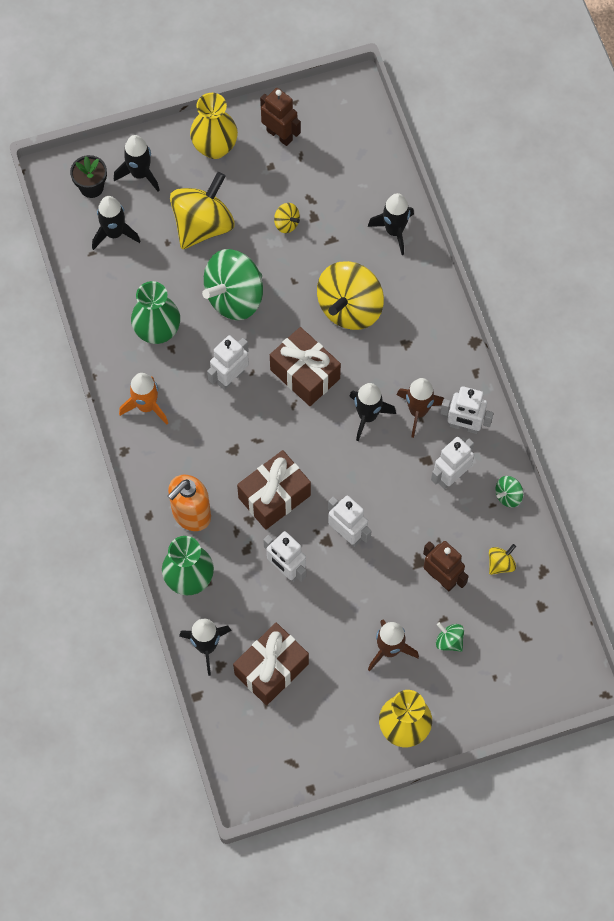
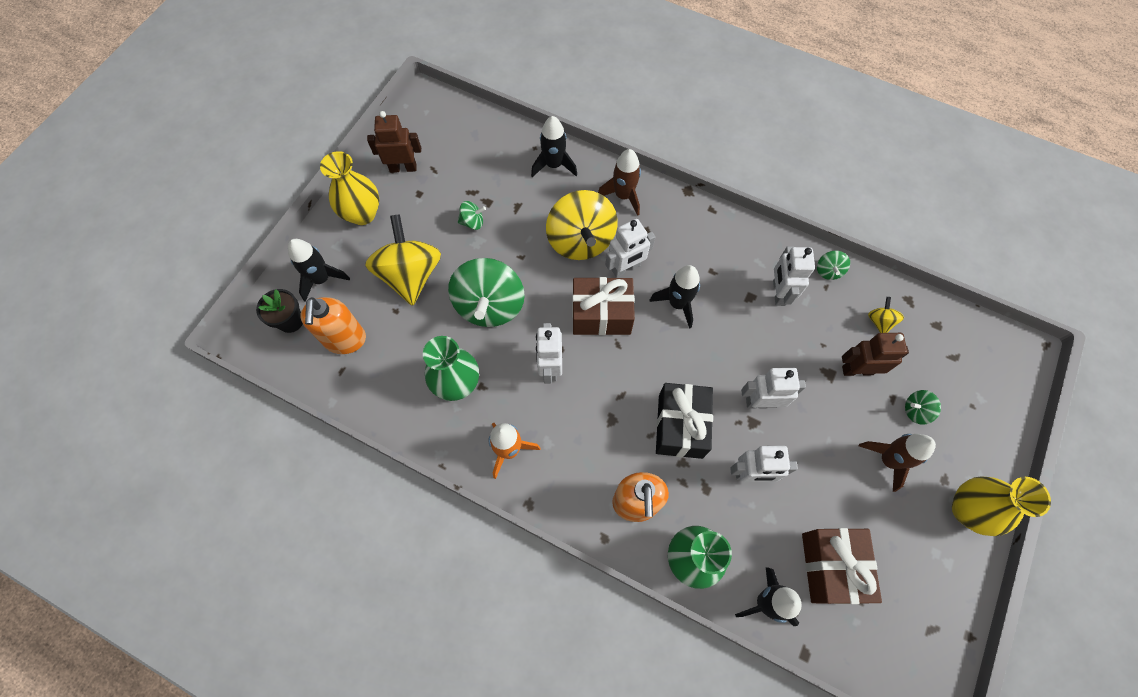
camera: 45 degrees left, 0 degrees up
(114, 233) = (345, 340): black rocket -> orange soap dispenser
(274, 496) = (680, 426): brown gift -> black gift
(286, 223) = (472, 222): yellow spinning top -> green spinning top
(418, 411) = (706, 269): brown rocket -> brown rocket (623, 196)
(464, 426) = (746, 251): white robot -> white robot (626, 268)

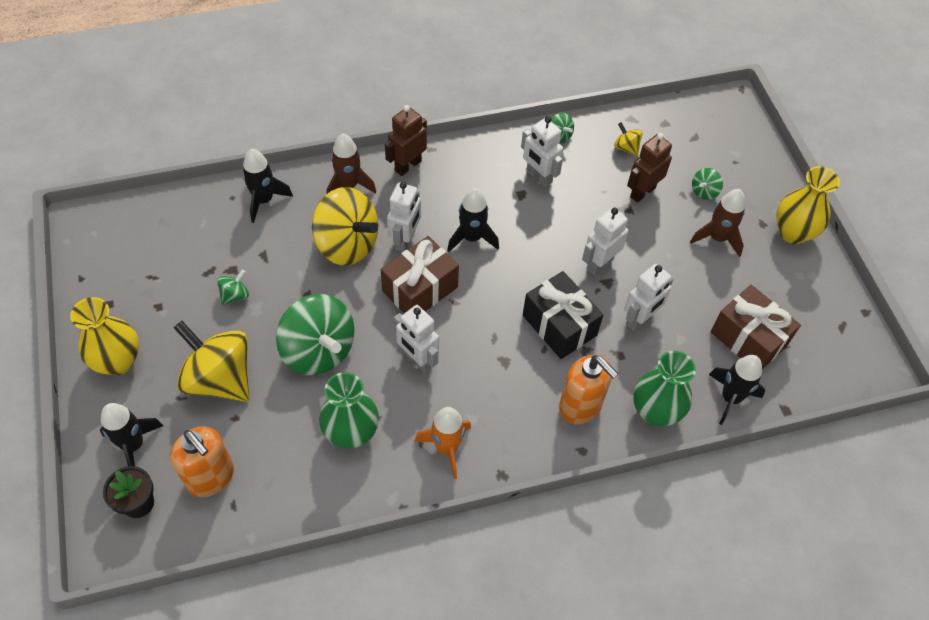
camera: 45 degrees left, 10 degrees down
(403, 168) = (120, 295): brown robot -> brown robot (408, 165)

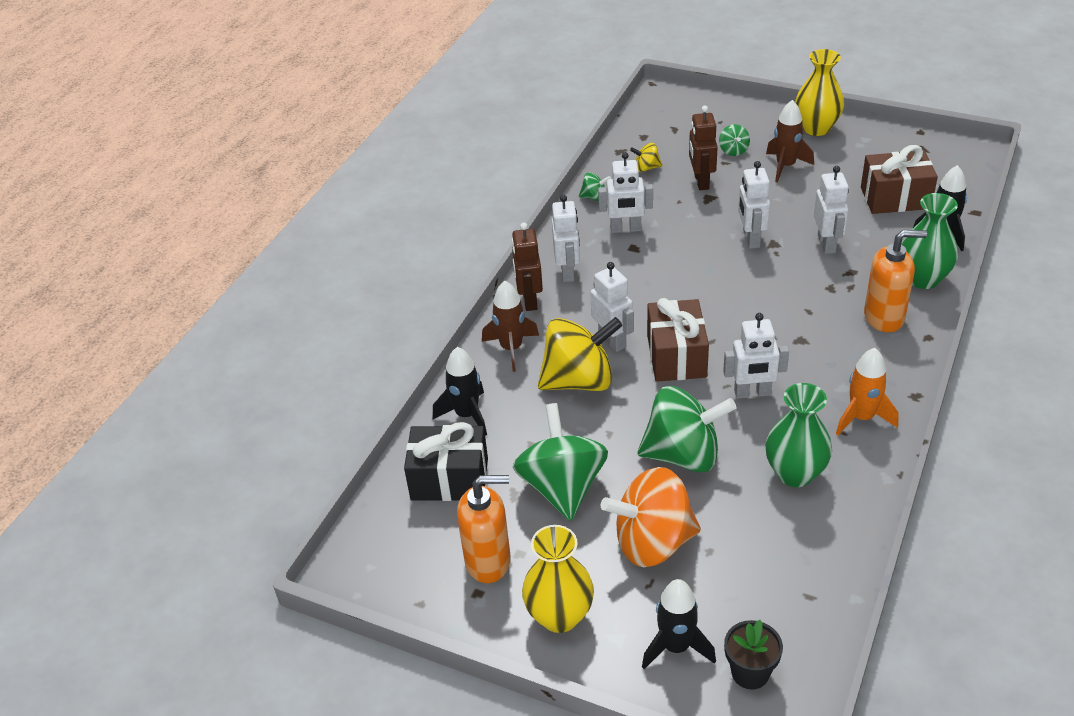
camera: 45 degrees left, 15 degrees down
(211, 477) = (764, 600): orange soap dispenser -> orange soap dispenser (488, 561)
(219, 378) = (652, 542): yellow spinning top -> orange spinning top
(235, 295) = (562, 487): green spinning top -> green spinning top, size x2.30
(458, 170) = (568, 272): none -> white robot
(472, 238) = (651, 298): black rocket -> none
(559, 325) = (792, 291): black gift -> black gift (449, 479)

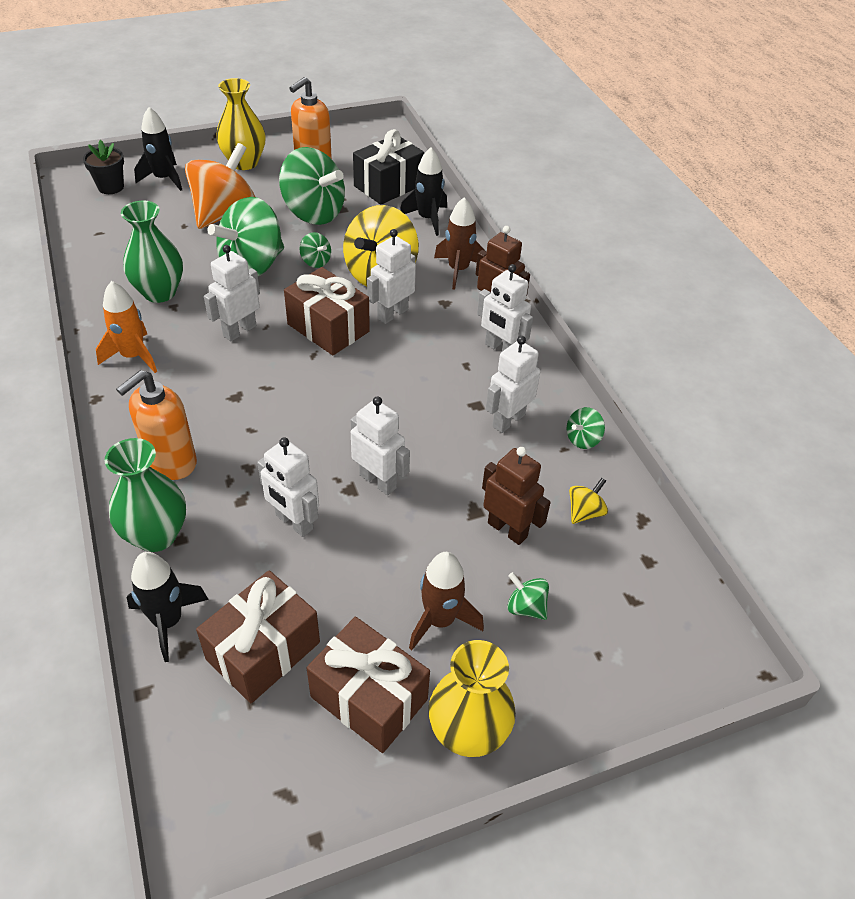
camera: 130 degrees right, 5 degrees up
(612, 340) = (392, 314): white robot -> white robot turned 120 degrees clockwise
(621, 426) = (316, 261): none -> green spinning top
(853, 158) = (369, 698): none -> brown gift

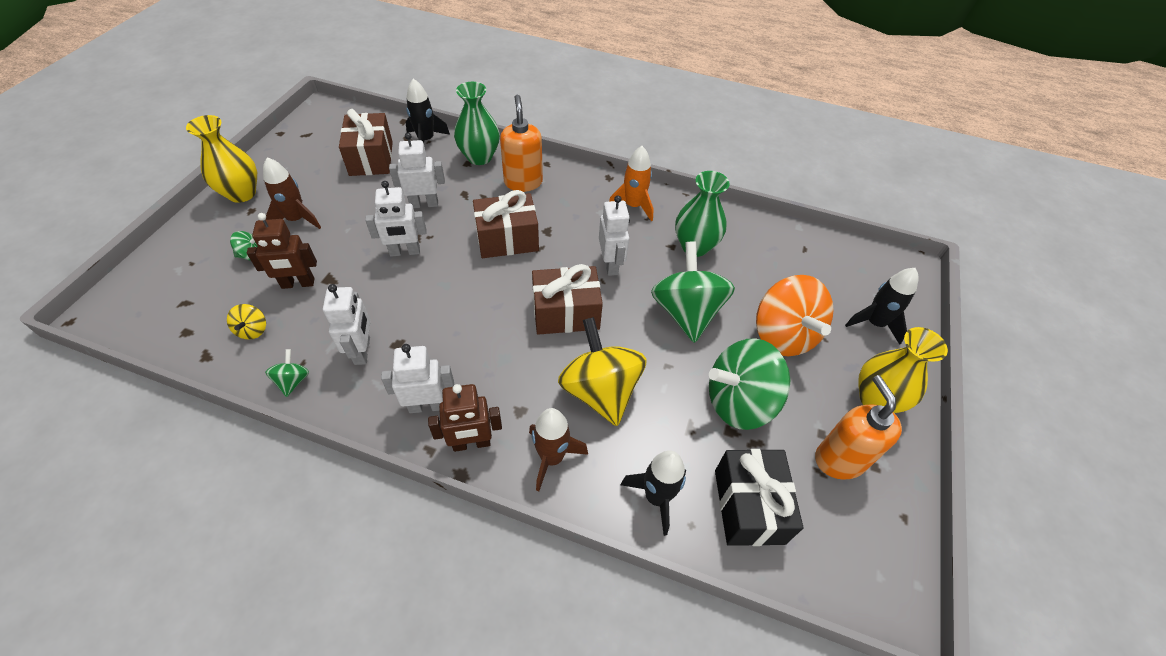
camera: 130 degrees right, 5 degrees up
(111, 187) = (878, 283): black flower pot -> none
(316, 261) = (658, 356): green spinning top -> none
(369, 698) = (303, 175): brown gift -> brown gift (507, 239)
(392, 314) = (542, 363): white robot -> none

